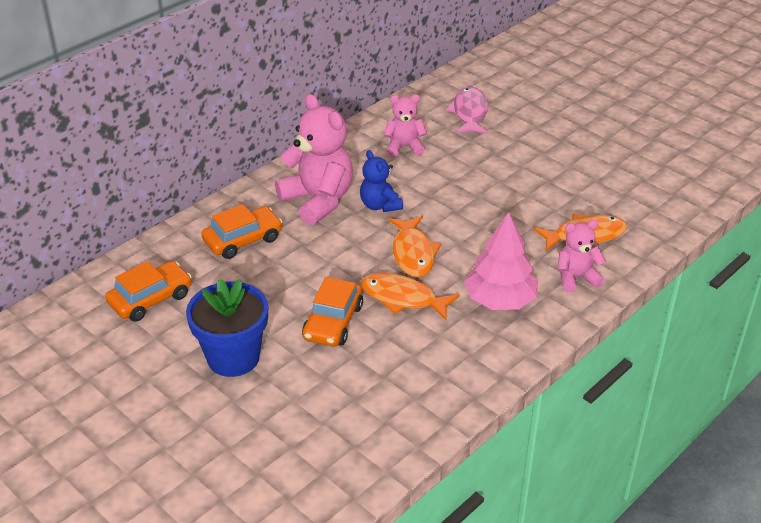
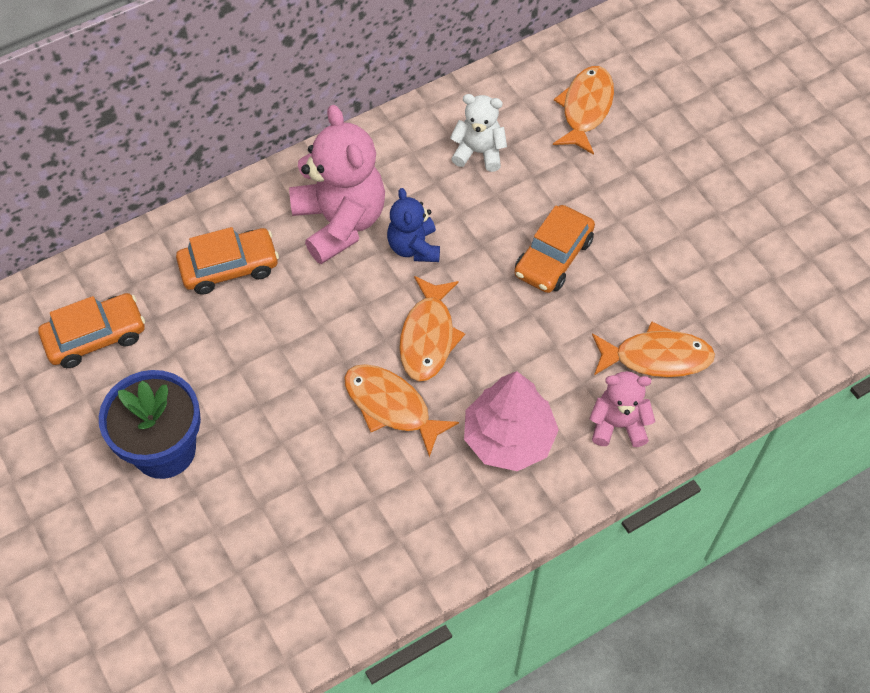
camera: 15 degrees right, 20 degrees up
(333, 322) = (296, 424): orange car -> orange car (553, 257)
(404, 147) = (479, 152): pink teddy bear -> white teddy bear
(469, 113) = (585, 109): pink fish -> orange fish

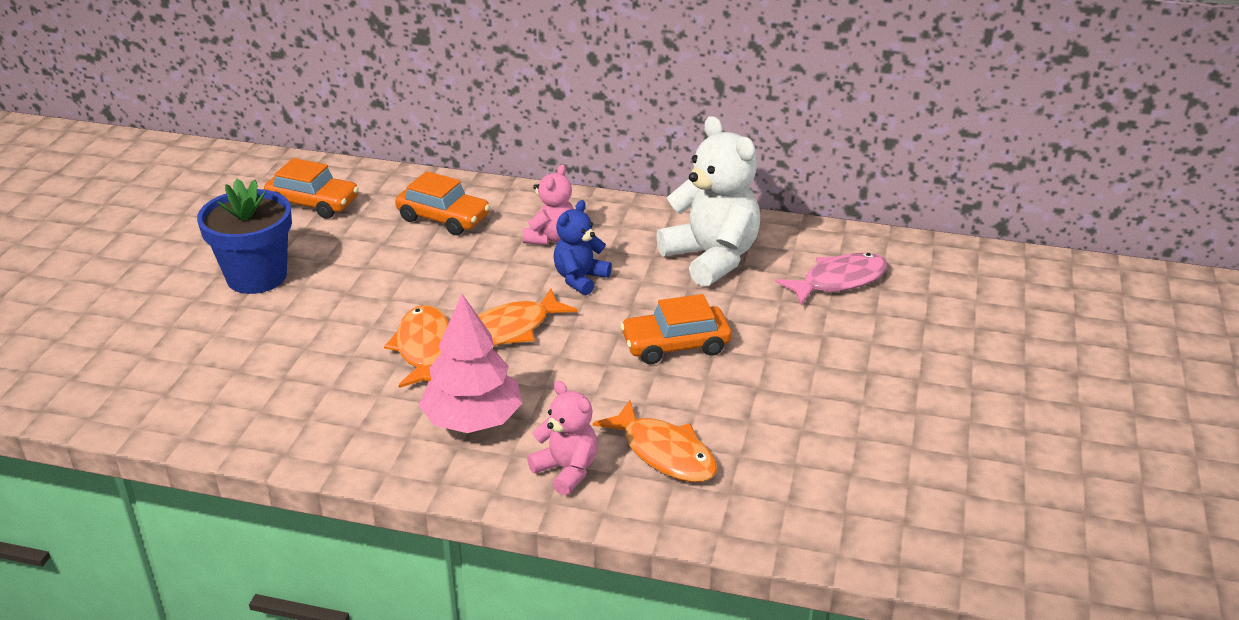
camera: 45 degrees right, 25 degrees down
(340, 222) = (551, 238): pink teddy bear -> pink teddy bear, size x0.56
(479, 152) = (711, 258): white teddy bear -> white teddy bear, size x1.80
(585, 109) = (839, 281): orange fish -> pink fish

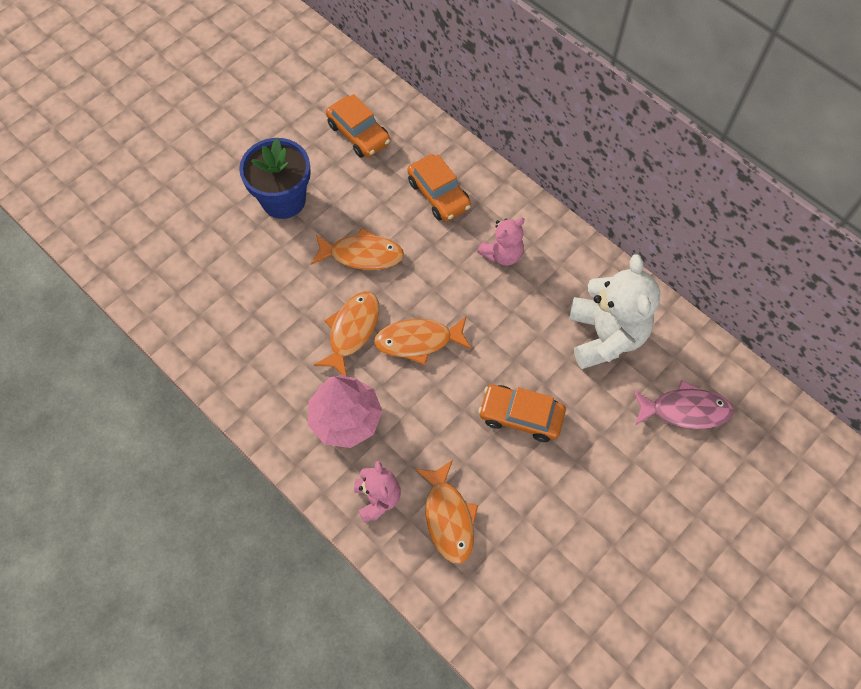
camera: 30 degrees right, 30 degrees up
(388, 287) = (362, 255): none -> orange fish
(580, 279) = (496, 311): blue teddy bear -> none

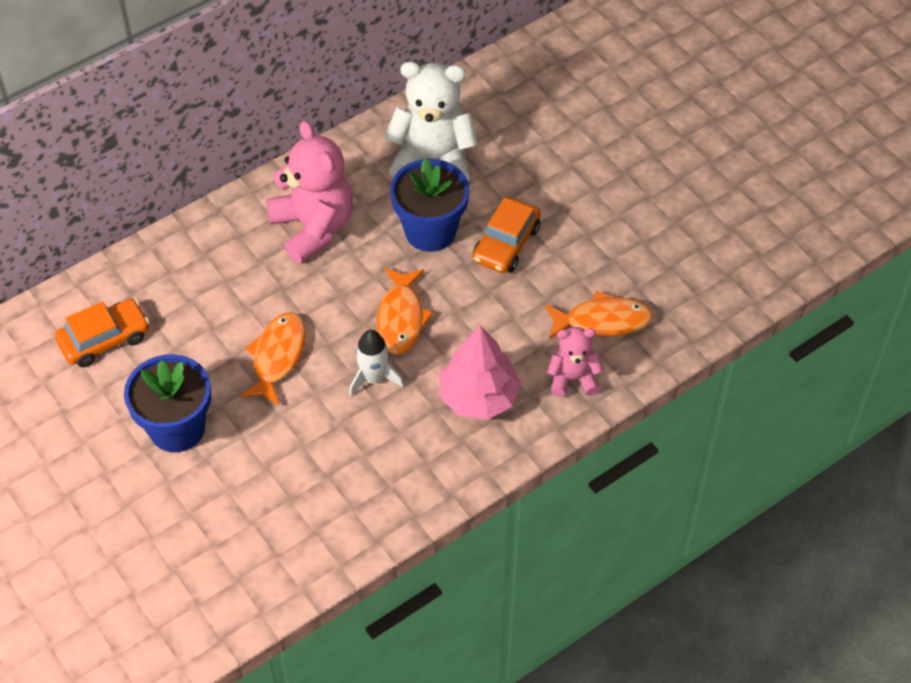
camera: 80 degrees left, 10 degrees down
(352, 331) = (373, 378): orange fish -> white rocket
(439, 194) = (218, 272): orange car -> none
(502, 254) = (313, 227): pink teddy bear -> pink teddy bear, size x1.80
(520, 348) = (430, 231): none -> blue flower pot
(685, 410) = (525, 115): pink fish -> none

